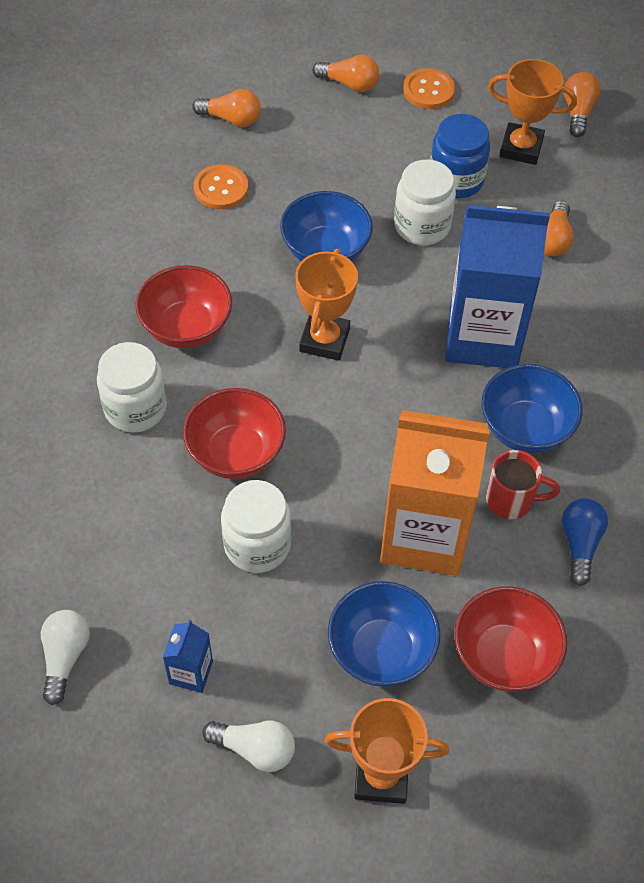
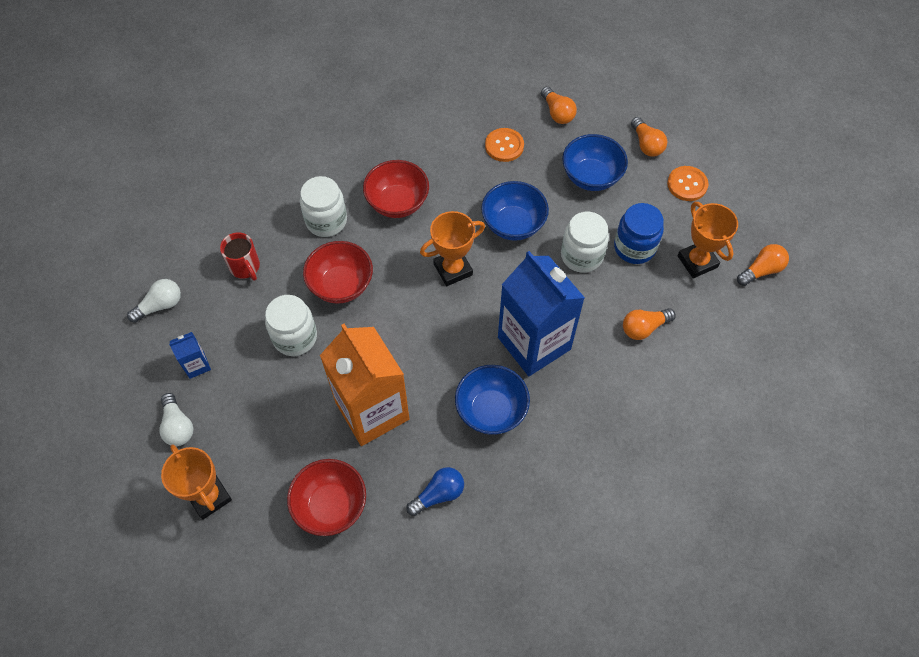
camera: 50 degrees right, 5 degrees up
(381, 651) = (282, 442): blue bowl -> blue bowl (591, 177)
(511, 500) = (435, 438): red mug -> red mug (245, 267)

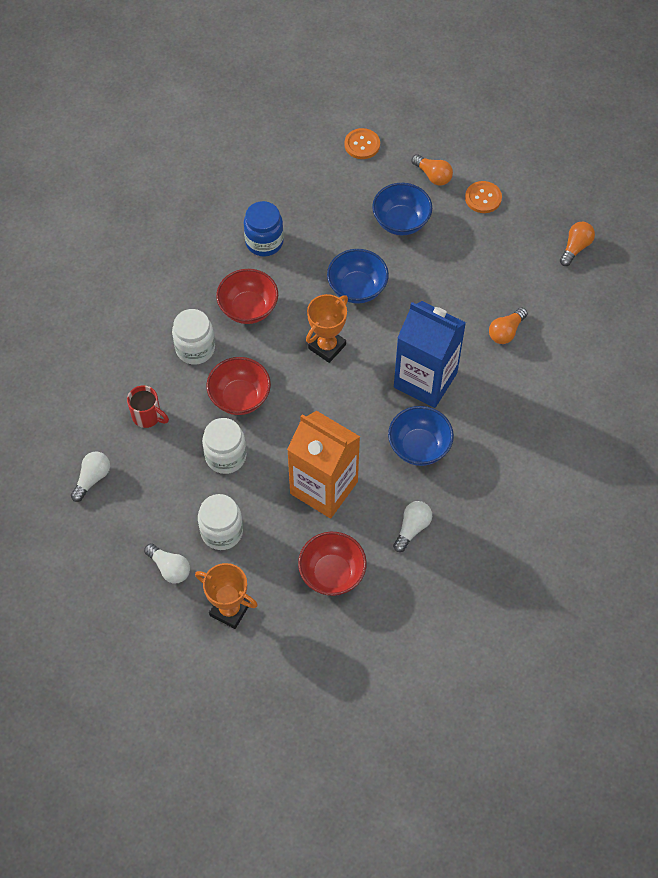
camera: 25 degrees left, 0 degrees up
(196, 365) = (155, 513): blue carton -> none
(438, 494) = (412, 528): blue light bulb -> white light bulb
(504, 146) = (313, 223): orange button -> orange button (362, 145)
(557, 113) = (343, 176): orange light bulb -> none
(581, 255) = (427, 292): white jar -> white jar (222, 531)
(634, 247) = (466, 268): blue jar -> blue jar (264, 242)
(697, 262) = (522, 260): orange trophy -> none

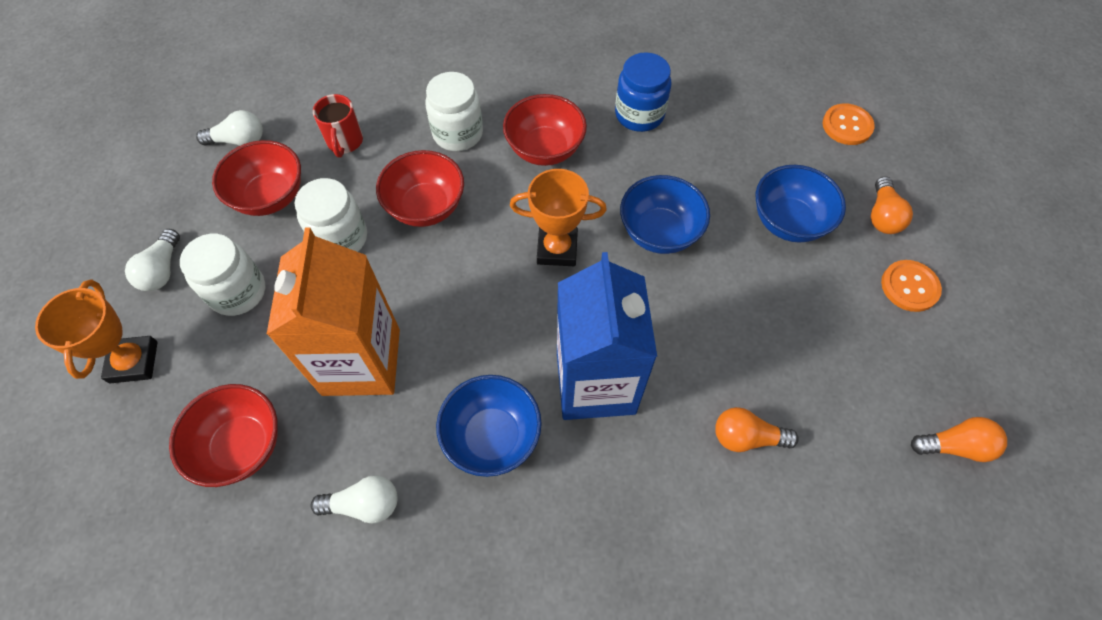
camera: 55 degrees right, 0 degrees up
(159, 481) = (270, 197): none -> red bowl

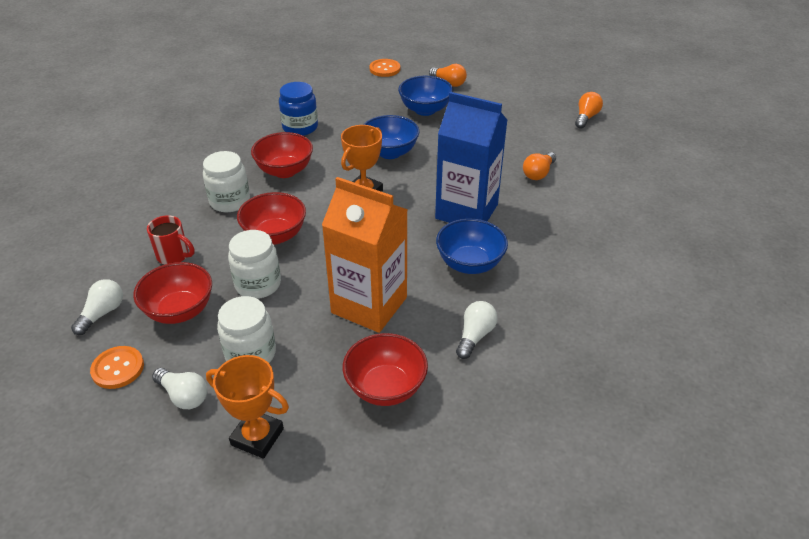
camera: 60 degrees left, 20 degrees down
(909, 287) = (495, 93): orange button -> orange button (118, 368)

